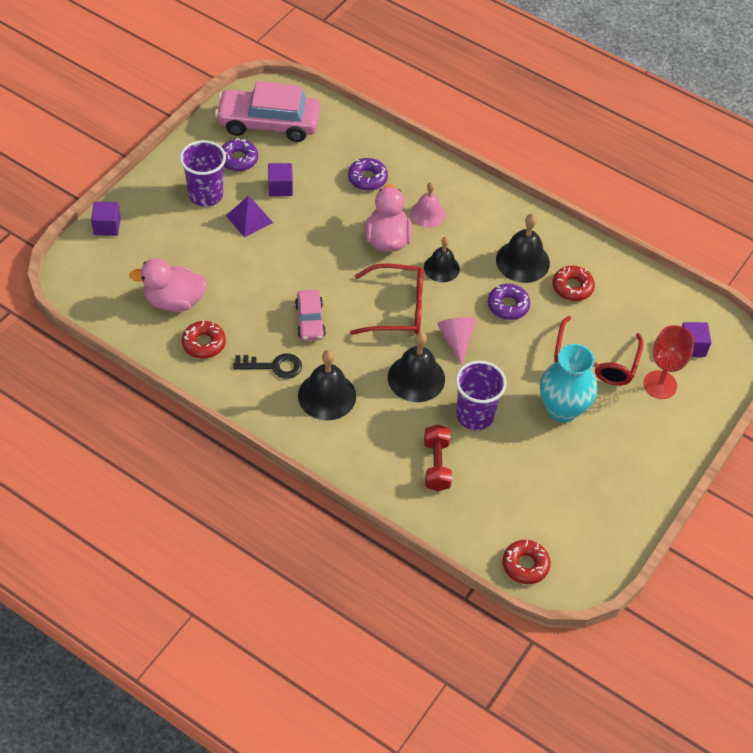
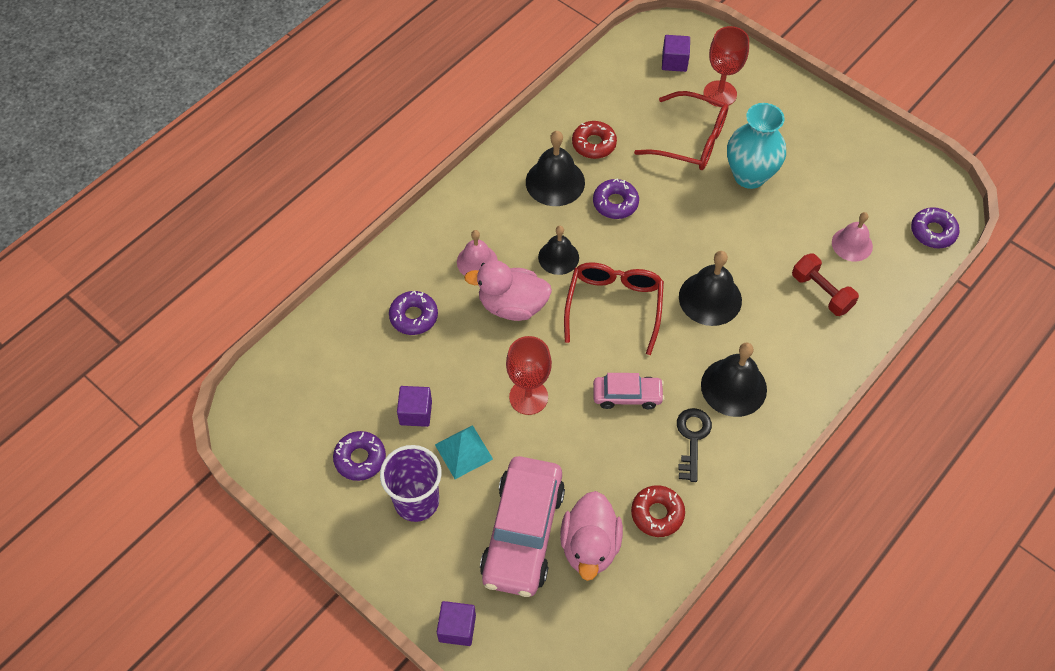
camera: 80 degrees left, 5 degrees up
(249, 219) = (464, 451): purple pyramid -> turquoise pyramid
(268, 123) = (302, 419): pink car -> pink car (523, 533)
(301, 255) = (528, 397): none -> red goblet
(436, 465) = (821, 292): red dumbbell -> red dumbbell turned 45 degrees clockwise
(456, 340) = (660, 255): pink cone -> none
(474, 415) = (758, 251): purple cup -> none
(497, 492) = (852, 244): none -> pink bell
(525, 565) = (933, 232): red donut -> purple donut

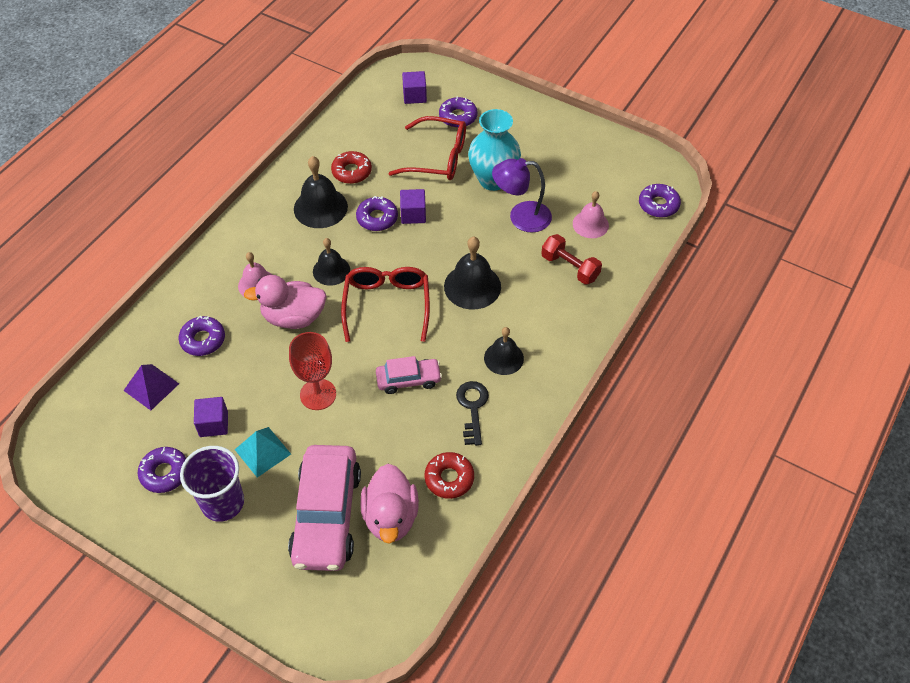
camera: 10 degrees left, 5 degrees down
(355, 361) = (151, 387): none -> purple pyramid
(457, 628) = (274, 612): purple cube -> purple cube (413, 214)
(720, 94) = (458, 117): red goblet -> purple donut
(733, 387) = (503, 358): black bell -> black bell, size x0.66
(775, 224) = (521, 217): none -> purple lamp

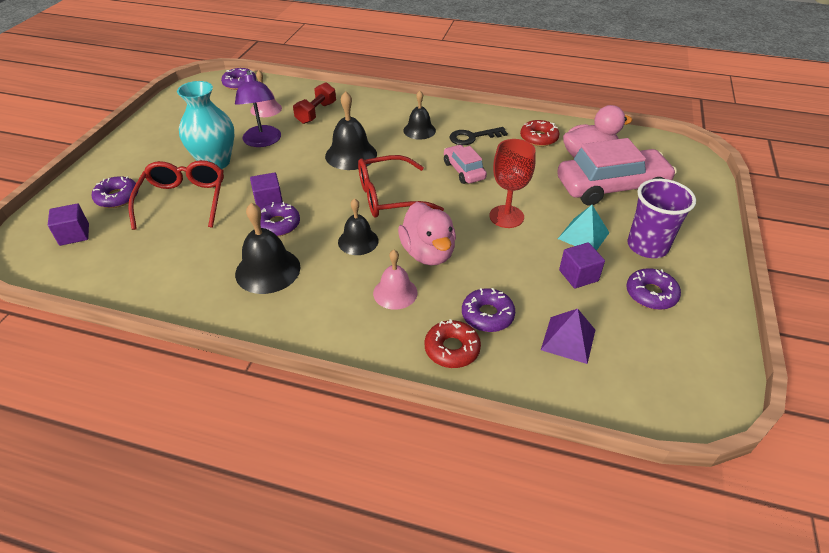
camera: 105 degrees left, 10 degrees down
(351, 172) = (207, 258): red donut -> red donut (452, 349)

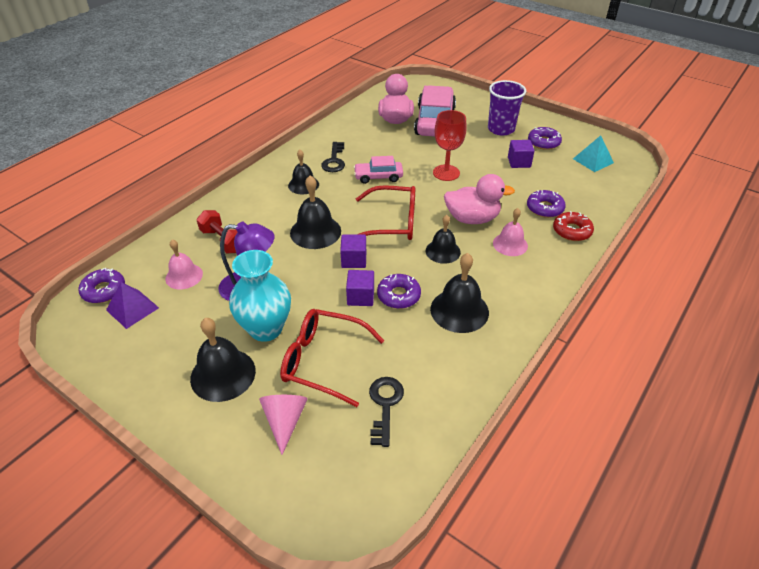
camera: 70 degrees left, 0 degrees up
(74, 234) = (338, 464): purple cube -> purple cube (354, 260)
(117, 197) = (285, 421): purple donut -> pink cone
(136, 246) = (385, 405): none -> black key
(163, 156) = (223, 374): none -> black bell
(389, 197) = (392, 222): red glasses -> red glasses turned 90 degrees counterclockwise
(538, 138) = (357, 131): red donut -> none
(568, 339) = (574, 183): purple pyramid -> purple pyramid (132, 309)
(583, 235) = (480, 148): turquoise pyramid -> turquoise pyramid (593, 160)

